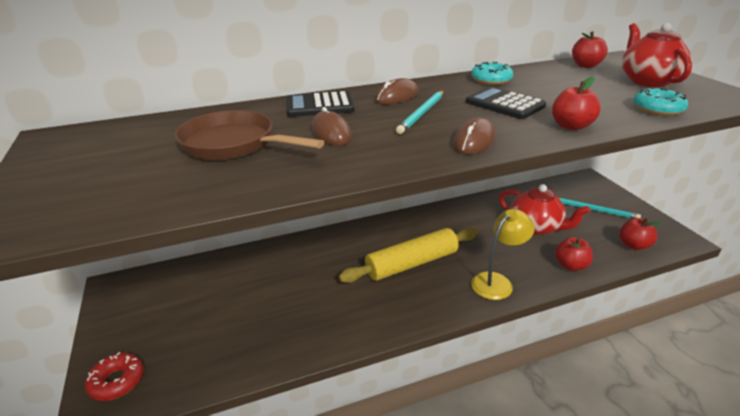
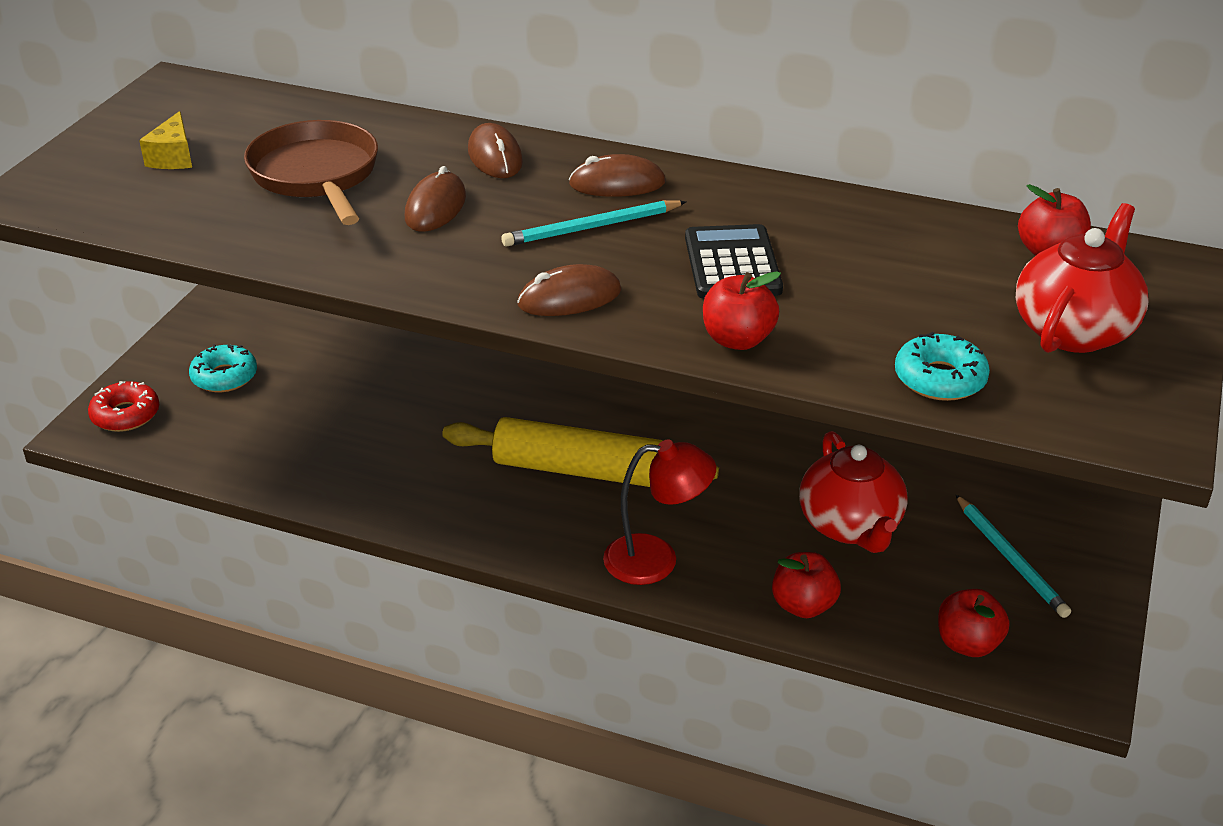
camera: 40 degrees right, 5 degrees up
(112, 169) = (173, 157): none -> yellow cheese
(319, 106) = (495, 157): black calculator -> brown mouse
(491, 80) = (815, 212): turquoise donut -> turquoise donut (224, 377)
(497, 281) = (656, 560): yellow lamp -> red lamp

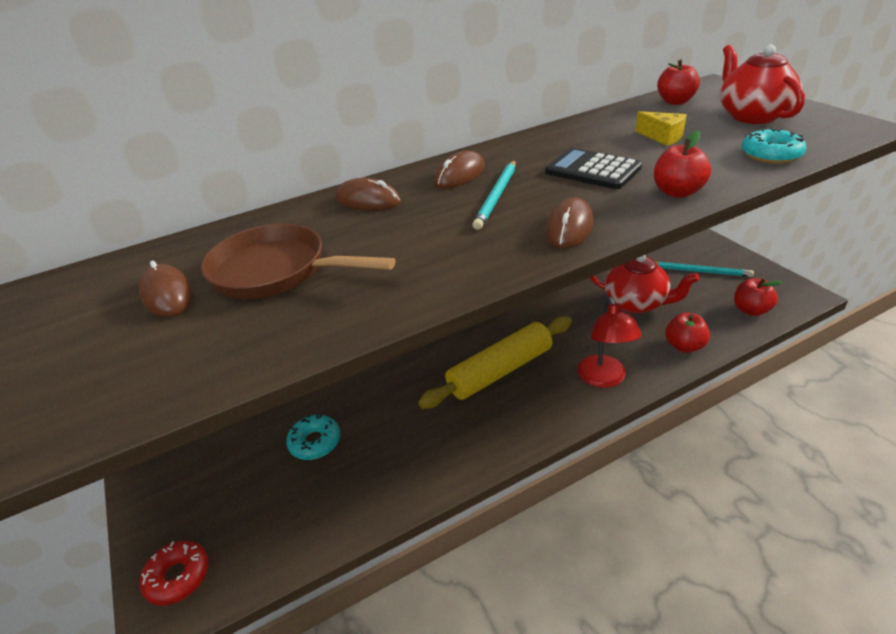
camera: 45 degrees left, 0 degrees up
(173, 157) = (132, 329): yellow cheese -> yellow cheese (662, 137)
(224, 377) = (217, 491): turquoise donut -> turquoise donut (315, 442)
(435, 207) = (393, 239): brown mouse -> brown mouse (167, 295)
(656, 560) = (604, 379): red lamp -> red lamp turned 135 degrees clockwise

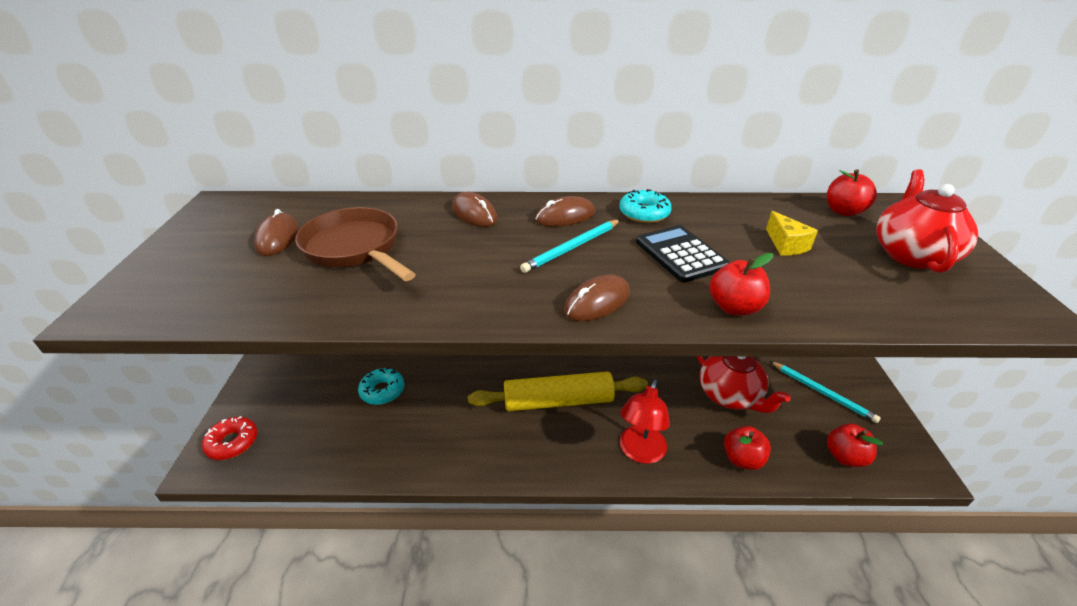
camera: 25 degrees right, 0 degrees up
(771, 155) = (881, 306): turquoise donut -> turquoise donut (644, 213)

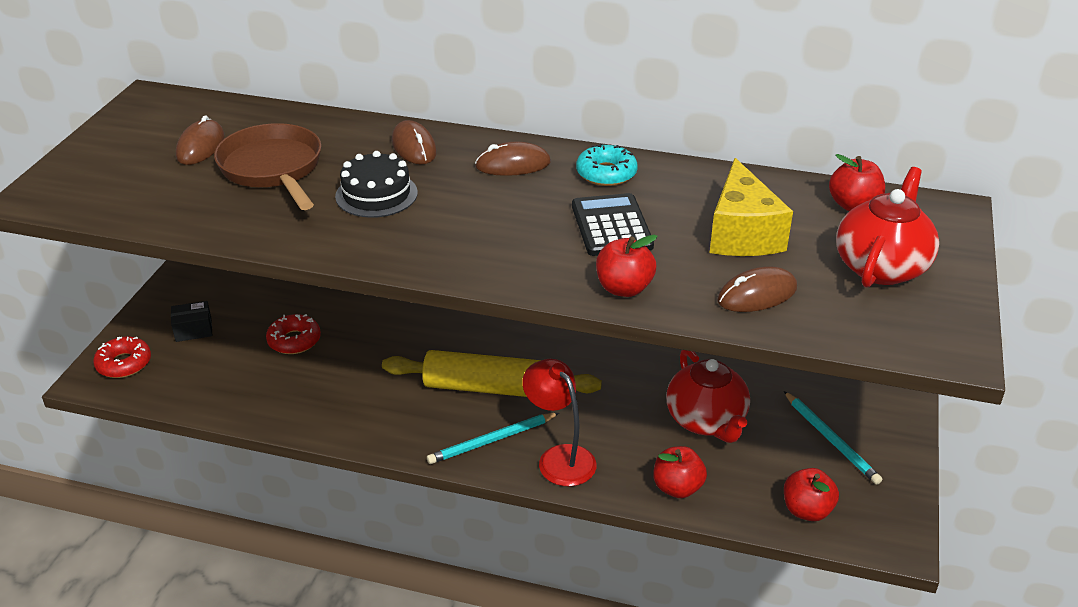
camera: 15 degrees right, 0 degrees up
(291, 397) = (193, 330): none -> black box
(382, 391) = (294, 340): turquoise donut -> red donut
(462, 257) = (376, 194): none -> black cake
(572, 248) = (497, 201): turquoise pencil -> turquoise pencil (492, 440)
(597, 302) = (487, 260): brown mouse -> brown mouse (757, 294)
(640, 452) = (559, 457): red lamp -> red lamp turned 105 degrees clockwise
(786, 245) = (742, 234): yellow cheese -> yellow cheese, size x1.81

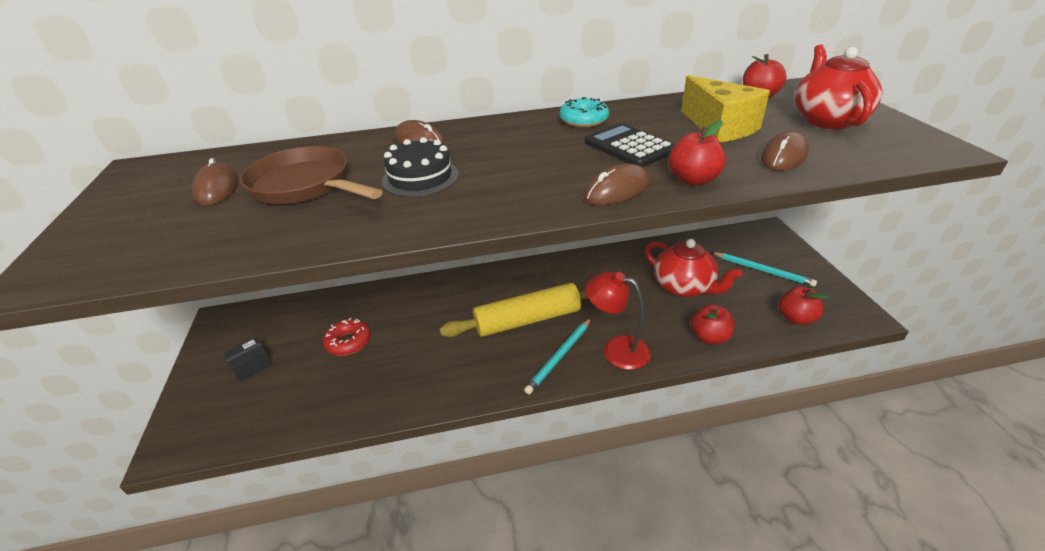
camera: 25 degrees left, 0 degrees up
(124, 364) = (197, 420): red donut -> none
(513, 165) = (510, 132): brown mouse -> brown mouse (617, 190)

